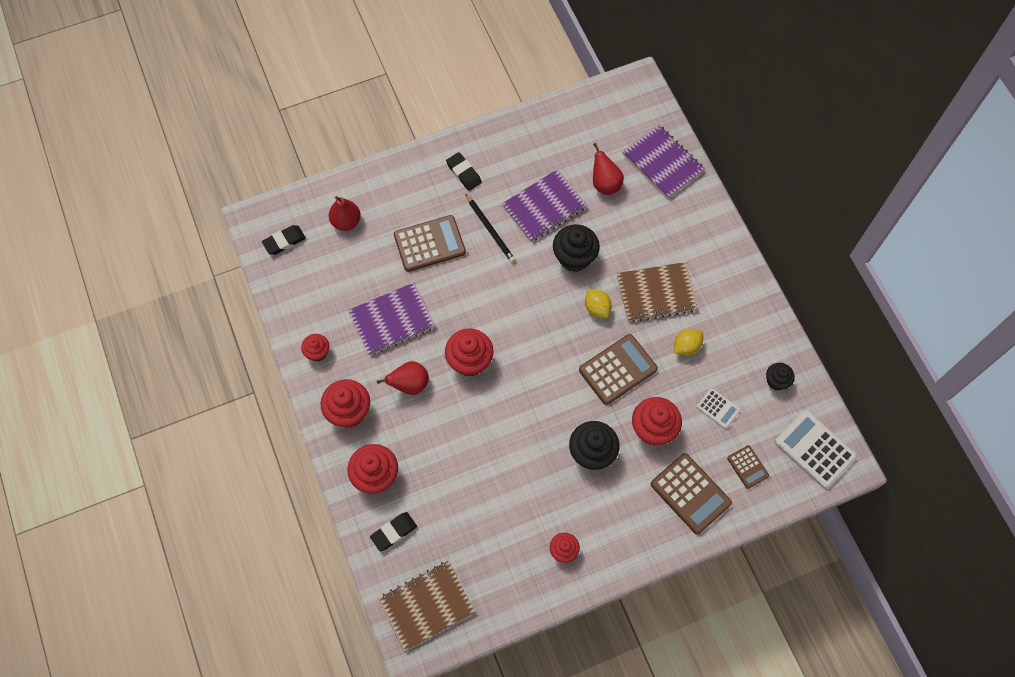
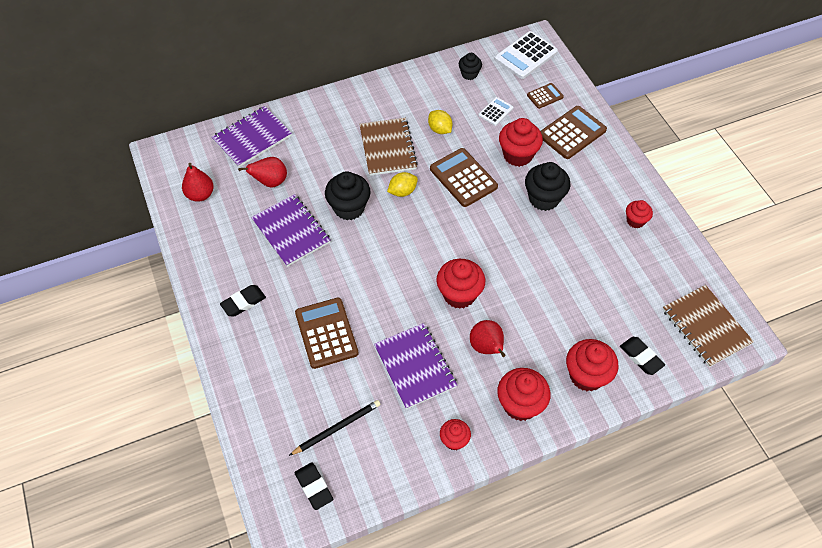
camera: 90 degrees left, 10 degrees down
(346, 222) = (293, 419): red pear -> red pear (200, 195)
(490, 230) = (313, 277): black pencil -> black pencil (337, 428)

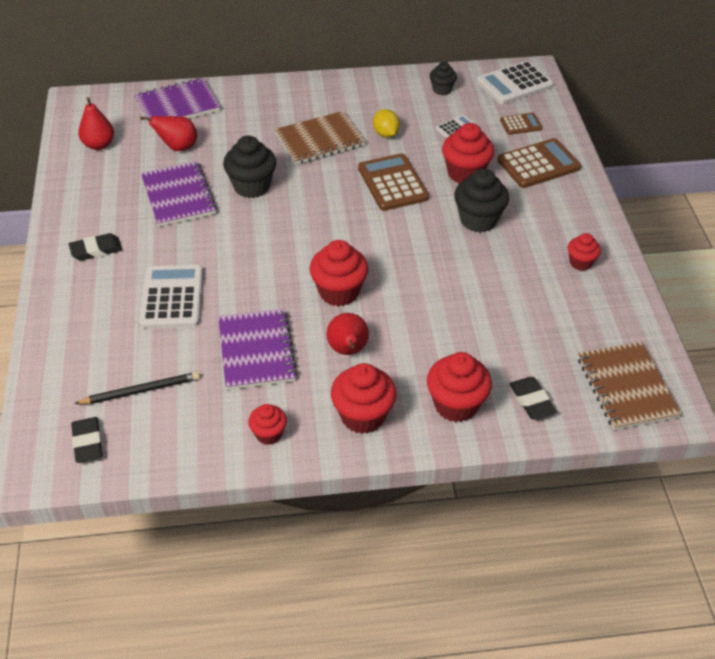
camera: 15 degrees right, 10 degrees down
(326, 333) = (172, 297): brown calculator -> white calculator
(388, 148) = (320, 140): brown notebook -> brown notebook turned 60 degrees clockwise
(402, 191) = (318, 183): yellow lemon -> none

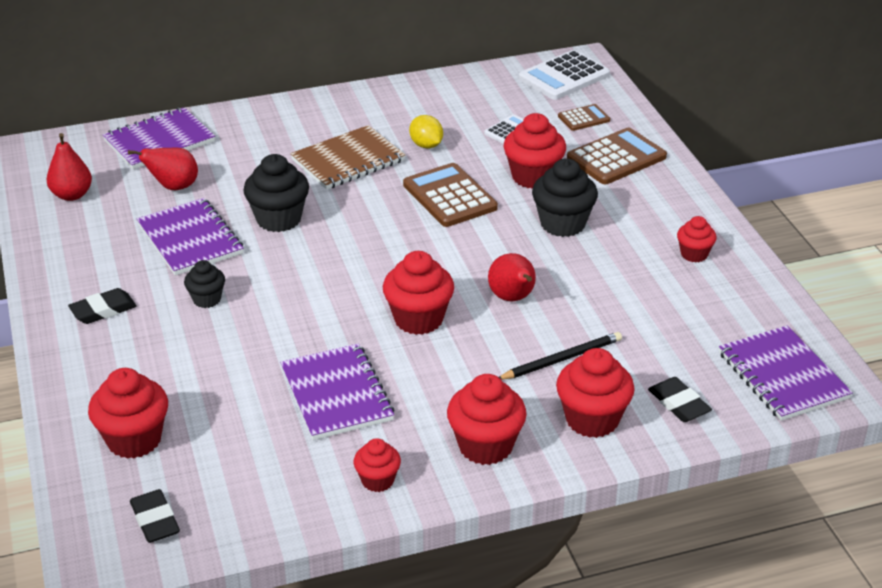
camera: 10 degrees left, 10 degrees down
(90, 368) = (134, 440): none -> red cupcake
(141, 390) = (206, 455): black pencil -> black pencil (561, 359)
(172, 297) = (214, 350): white calculator -> none
(348, 350) = (447, 379): red pear -> red pear (512, 298)
(442, 90) = (480, 91): black cupcake -> black cupcake (207, 299)
(626, 387) = (782, 376): brown notebook -> purple notebook

